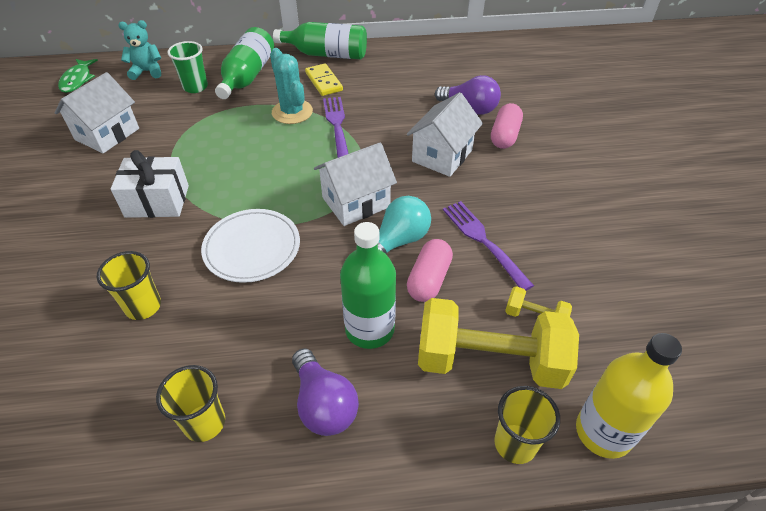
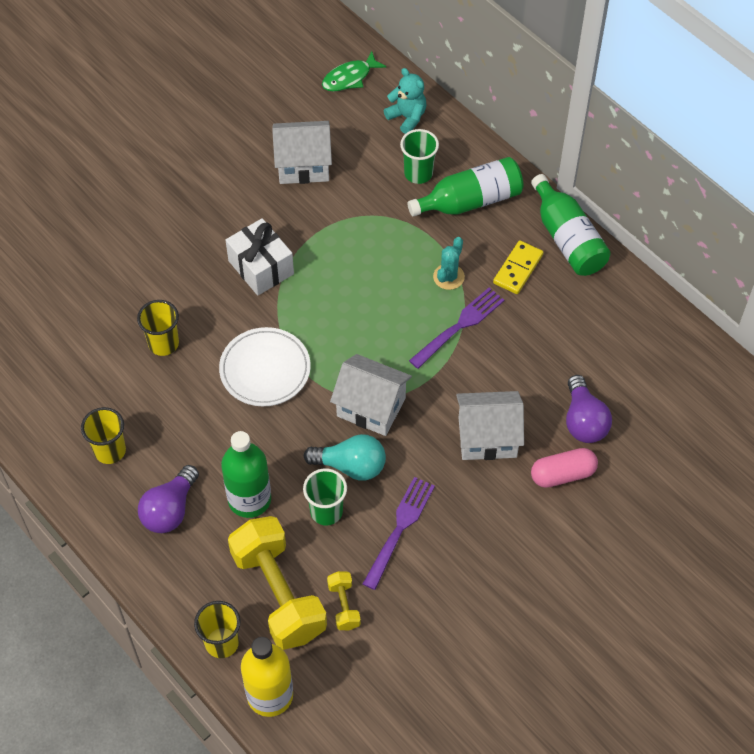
camera: 55 degrees right, 10 degrees up
(292, 112) = (448, 277): turquoise cactus -> turquoise cactus, size x0.66
(429, 279) = (326, 511): pink capsule -> green cup

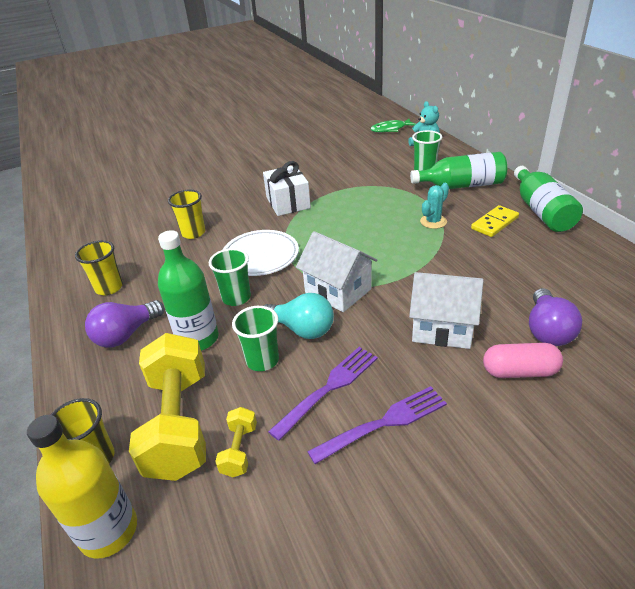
camera: 20 degrees right, 20 degrees down
(265, 437) = (236, 298): none -> green cup
(303, 165) = (342, 160): white house -> none
(459, 326) = (434, 250): purple fork -> purple fork (383, 423)

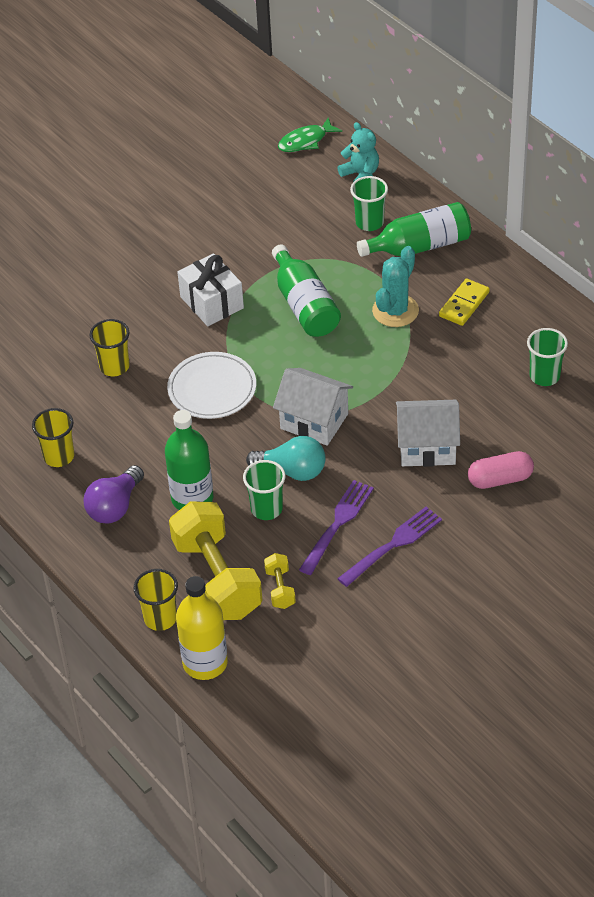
camera: 15 degrees left, 10 degrees up
(236, 298) = (209, 446): green cup -> green cup (544, 376)
(433, 221) = (395, 311): turquoise cactus -> turquoise cactus, size x1.50
(541, 211) = (514, 278): green bottle -> green bottle (305, 305)
(547, 330) = (523, 434): purple light bulb -> none

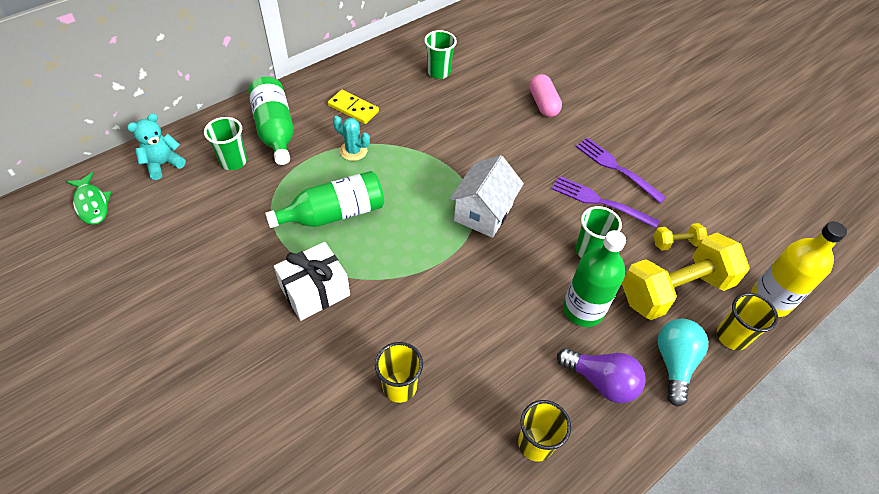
camera: 95 degrees left, 5 degrees up
(212, 389) = (439, 292): white plate -> none
(292, 471) = (543, 230): turquoise light bulb -> turquoise light bulb (674, 363)
(395, 311) = (353, 151): turquoise cactus -> turquoise cactus, size x0.66
(427, 447) = (512, 141): white house -> none

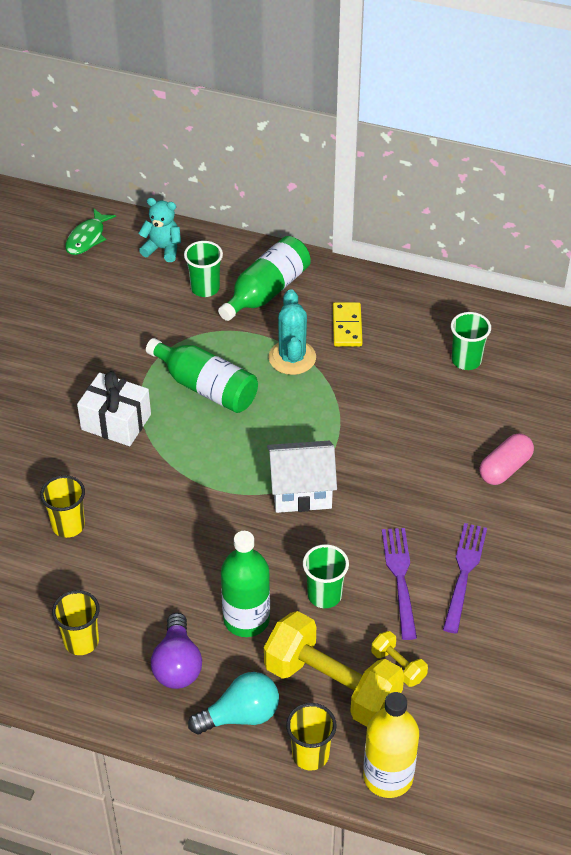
camera: 60 degrees right, 5 degrees down
(353, 151) = (292, 358): turquoise cactus -> turquoise cactus, size x1.50

